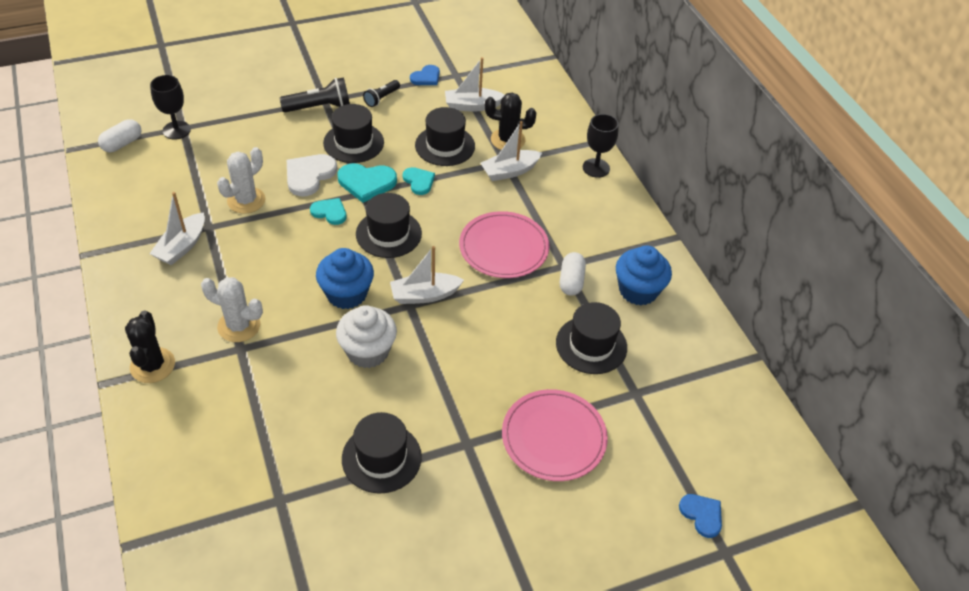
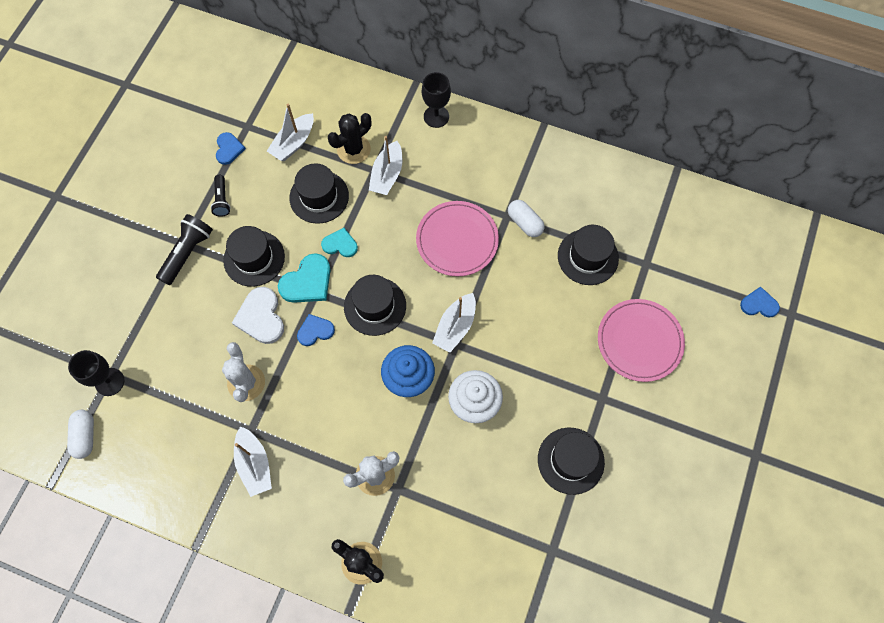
camera: 45 degrees left, 20 degrees up
(330, 212) = (315, 331): turquoise heart -> blue heart
(638, 290) = (568, 189): blue cupcake -> none

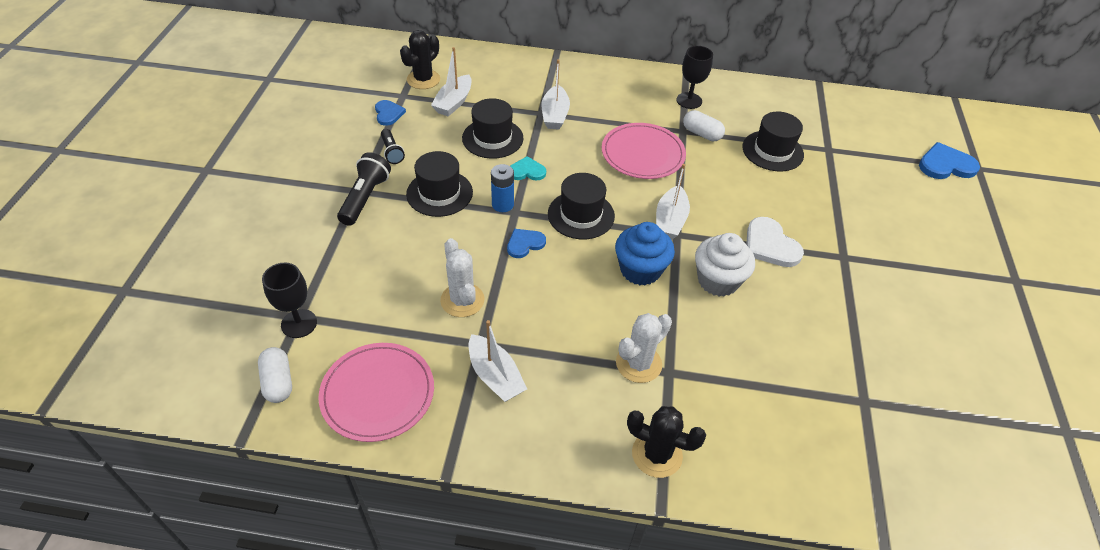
camera: 15 degrees left, 20 degrees down
(261, 317) = (461, 240): white heart -> white heart (770, 245)
(307, 281) = (502, 204): turquoise heart -> blue battery
(353, 149) = (515, 101): black cactus -> black cactus (423, 79)
(436, 116) = (585, 70): black goblet -> black goblet (689, 100)
(570, 460) = (840, 314): black hat -> none
(639, 341) = (854, 207): pink plate -> pink plate (378, 393)
(759, 304) = (945, 165): blue heart -> blue heart, size x1.58

